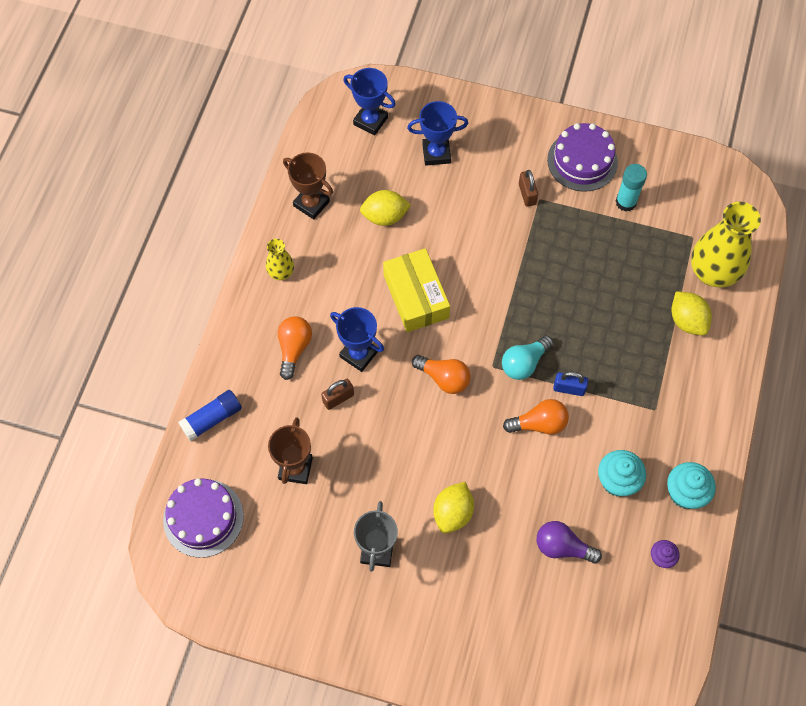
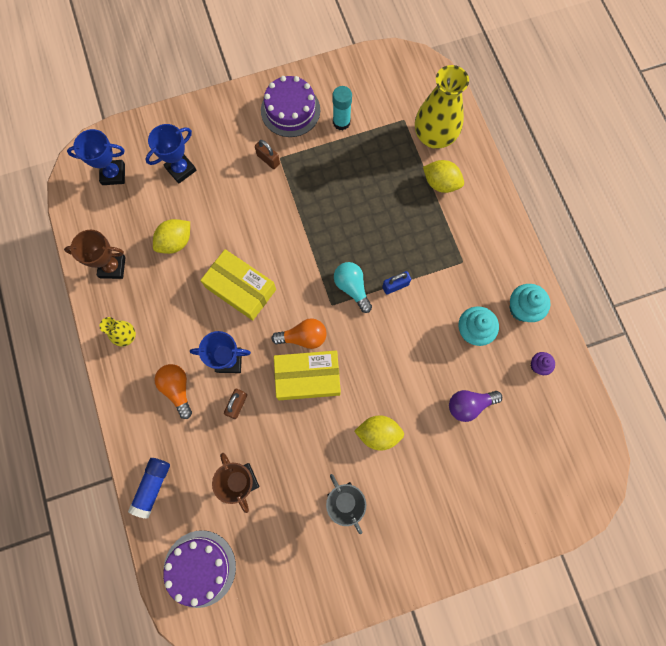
camera: 35 degrees left, 10 degrees up
(422, 417) = (308, 377): none -> yellow box
(453, 513) = (378, 433): yellow lemon -> yellow lemon turned 75 degrees counterclockwise
(524, 363) = (352, 287): turquoise light bulb -> turquoise light bulb turned 135 degrees clockwise
(539, 424) = (393, 325): orange light bulb -> none

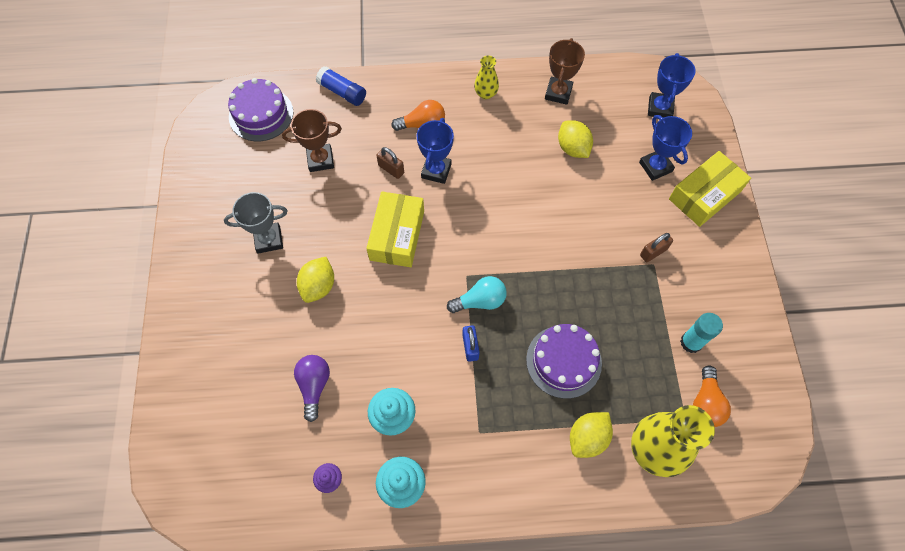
camera: 105 degrees right, 10 degrees down
(241, 288) = (508, 195): yellow box -> yellow box (704, 195)
(290, 110) = (715, 289): purple cake -> purple cake (563, 361)
(303, 337) = (439, 241): orange light bulb -> orange light bulb (705, 403)

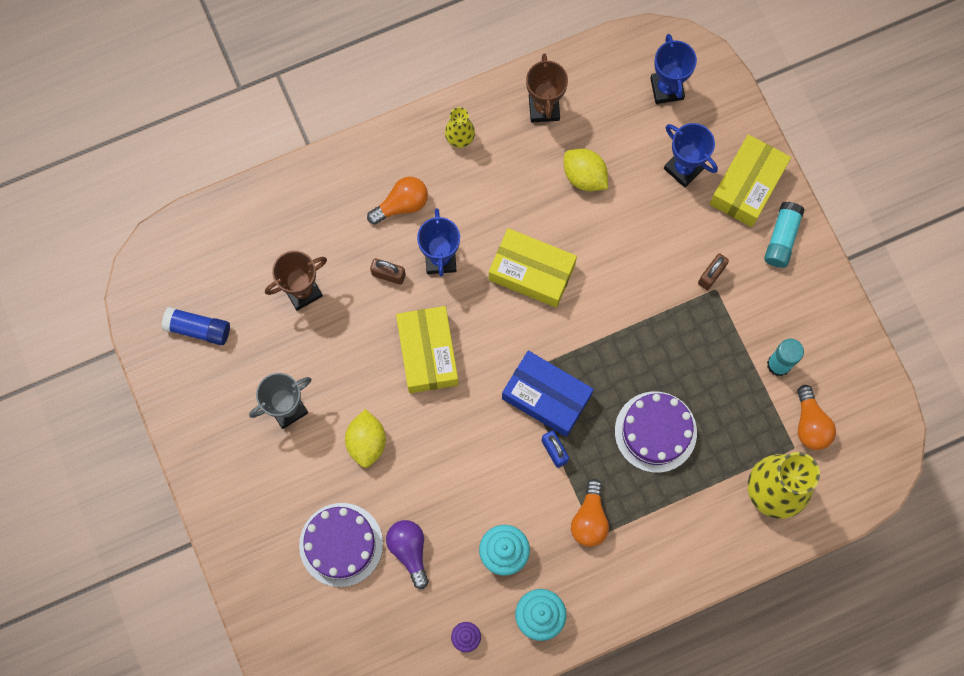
camera: 20 degrees left, 10 degrees up
(261, 114) = (206, 256): purple cake -> purple cake (341, 544)
(342, 92) = (289, 194): blue glue stick -> blue glue stick (198, 329)
(479, 415) = (589, 519): none -> orange light bulb
(480, 301) = (546, 397): turquoise light bulb -> blue box
(504, 203) = (531, 272): none -> yellow box
(587, 438) = (704, 503): yellow lemon -> none
(722, 243) = (781, 238): none -> turquoise glue stick

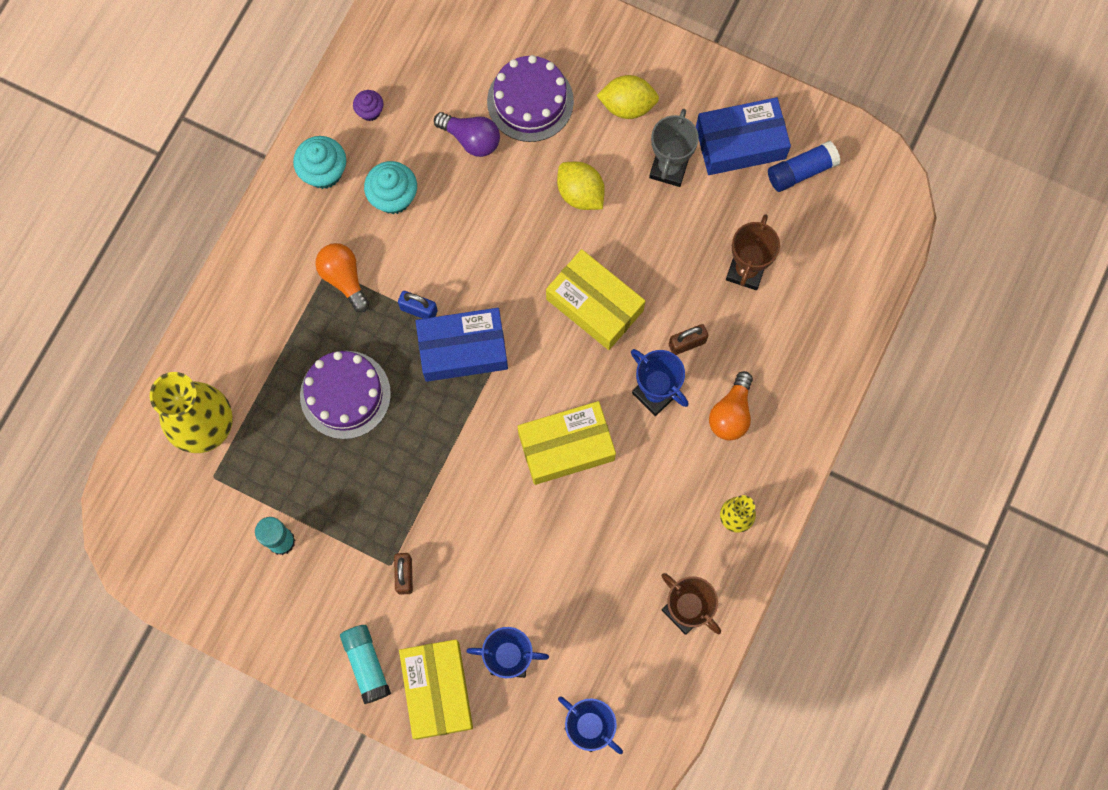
camera: 140 degrees right, 0 degrees up
(220, 385) = (740, 143): none -> blue box
(584, 176) = (593, 574): yellow lemon -> yellow lemon (627, 105)
(810, 424) = (214, 509): orange light bulb -> none

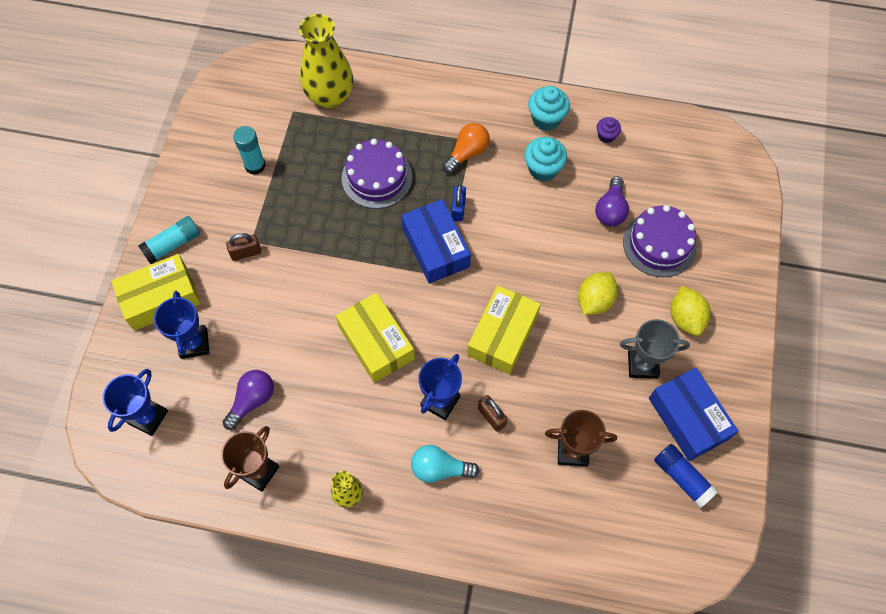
camera: 75 degrees right, 10 degrees down
(600, 602) = (252, 400): none -> purple light bulb
(731, 413) = (440, 469): orange light bulb -> turquoise light bulb

